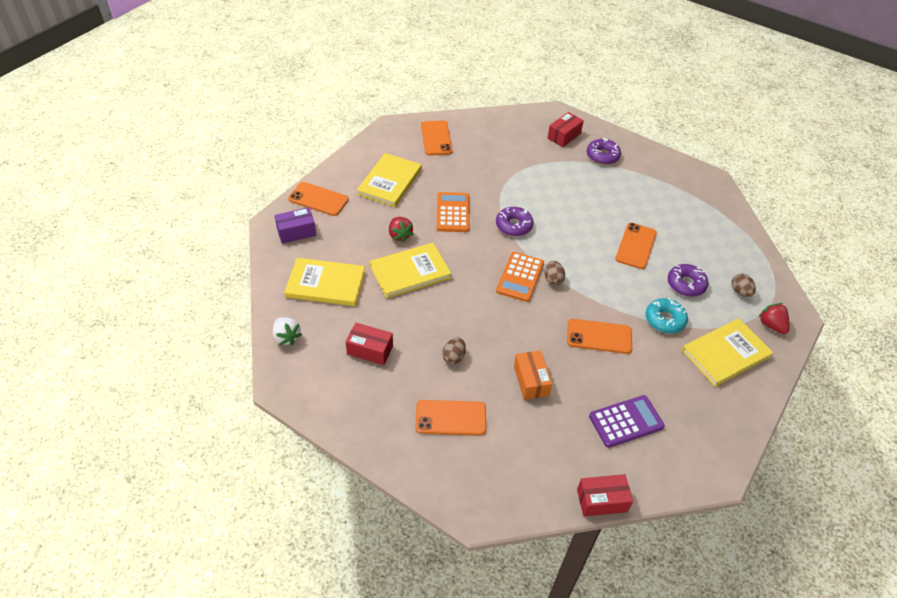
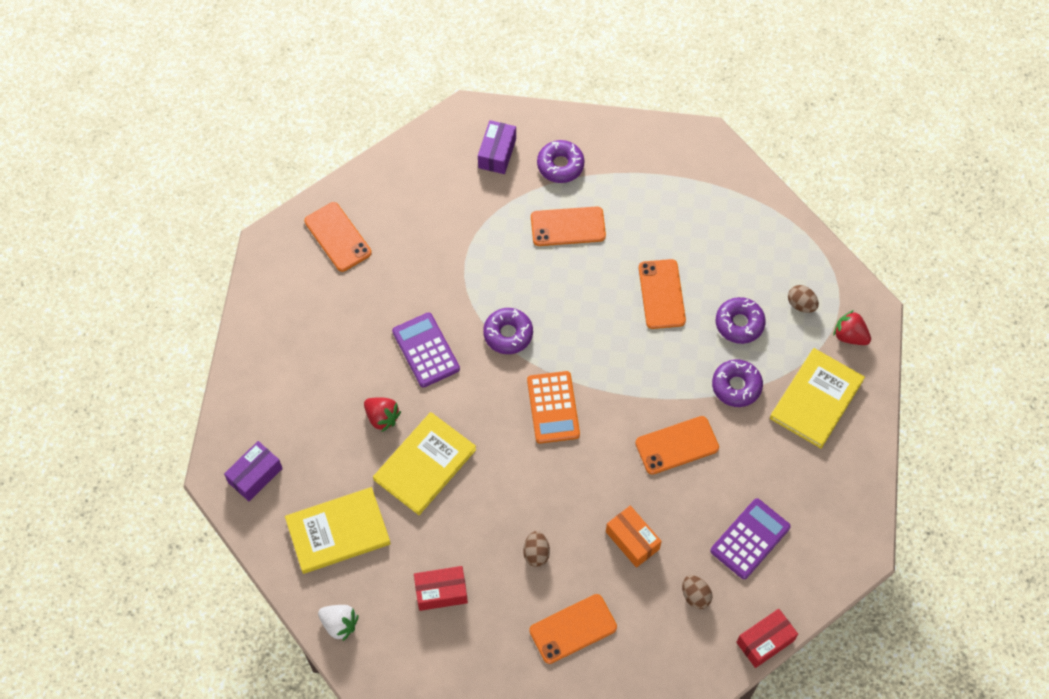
camera: 25 degrees left, 15 degrees up
(318, 199) = (250, 412): orange phone -> orange phone (568, 227)
(389, 182) = (321, 340): yellow book -> none
(453, 212) = (426, 350): orange calculator -> purple calculator
(553, 279) = (591, 392): brown egg -> brown egg (695, 596)
(564, 136) = (497, 153): red box -> purple box
(665, 320) = (736, 386): turquoise donut -> purple donut

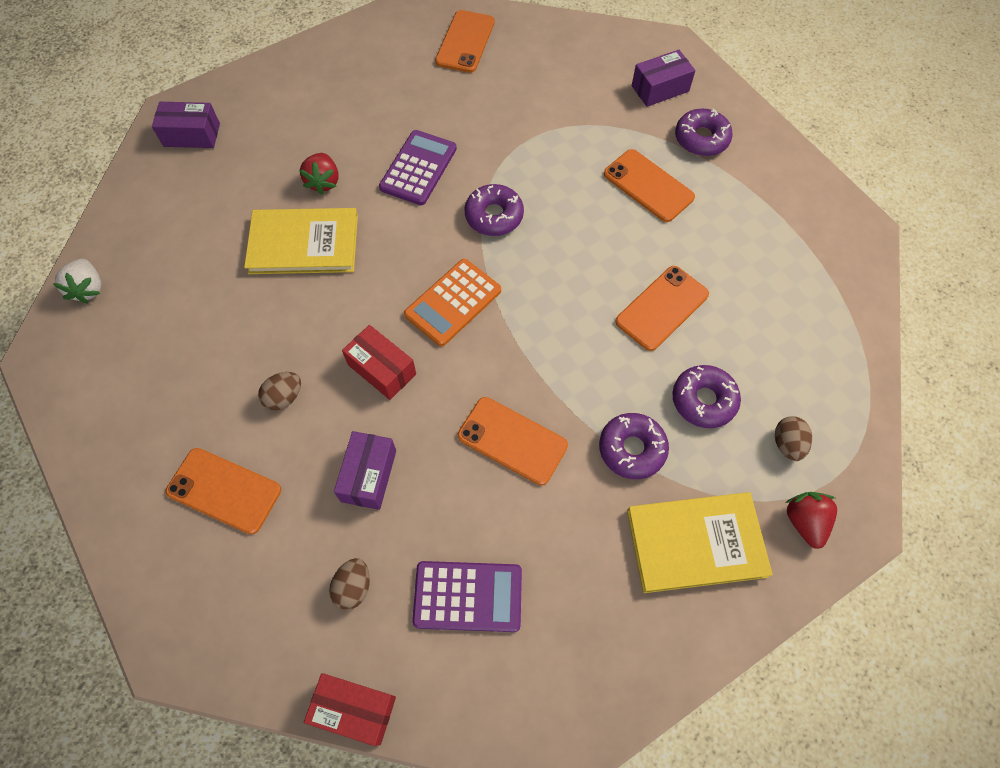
camera: 50 degrees right, 0 degrees up
(338, 531) = (183, 226): yellow book -> none
(441, 592) = (180, 346): red box -> red box (382, 369)
(632, 540) = (368, 475): orange box -> purple box

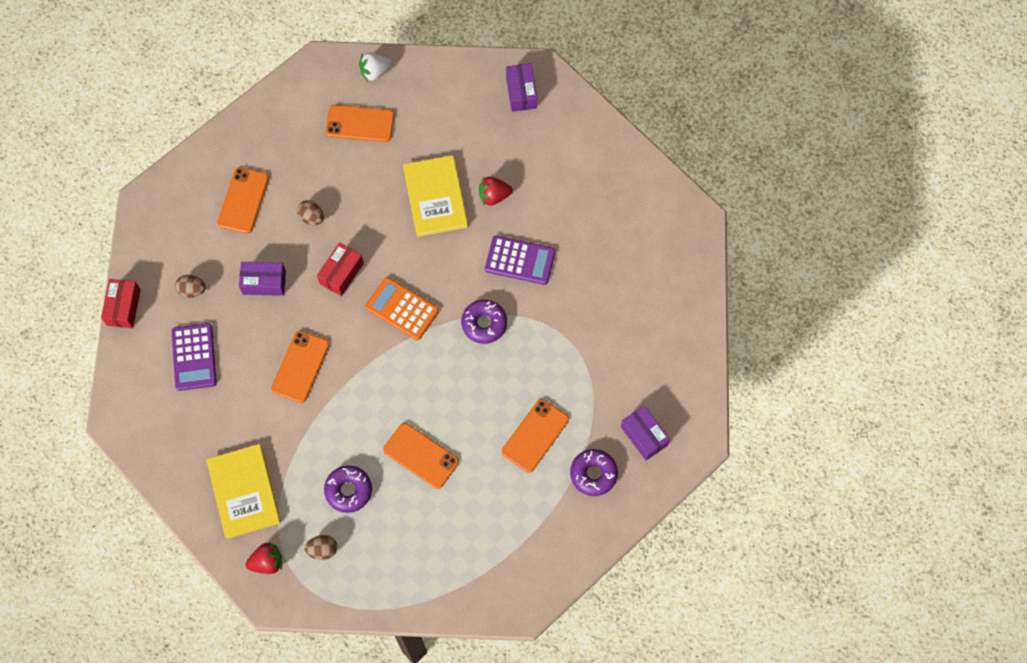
camera: 80 degrees right, 5 degrees up
(465, 42) = (664, 269): orange phone -> orange phone (360, 124)
(632, 449) = (304, 445): purple donut -> none

